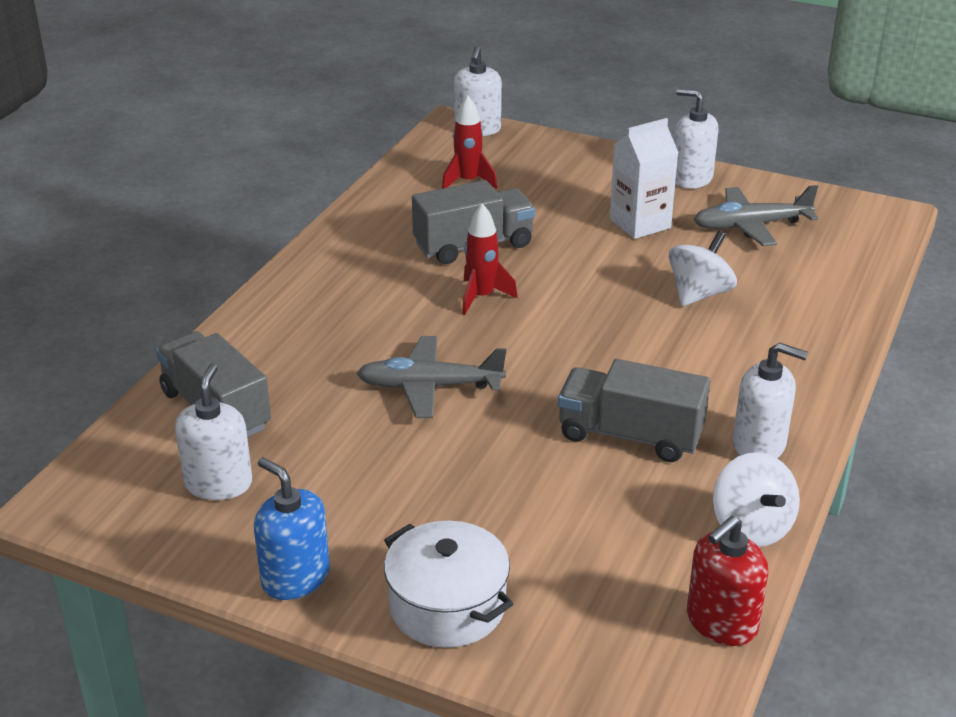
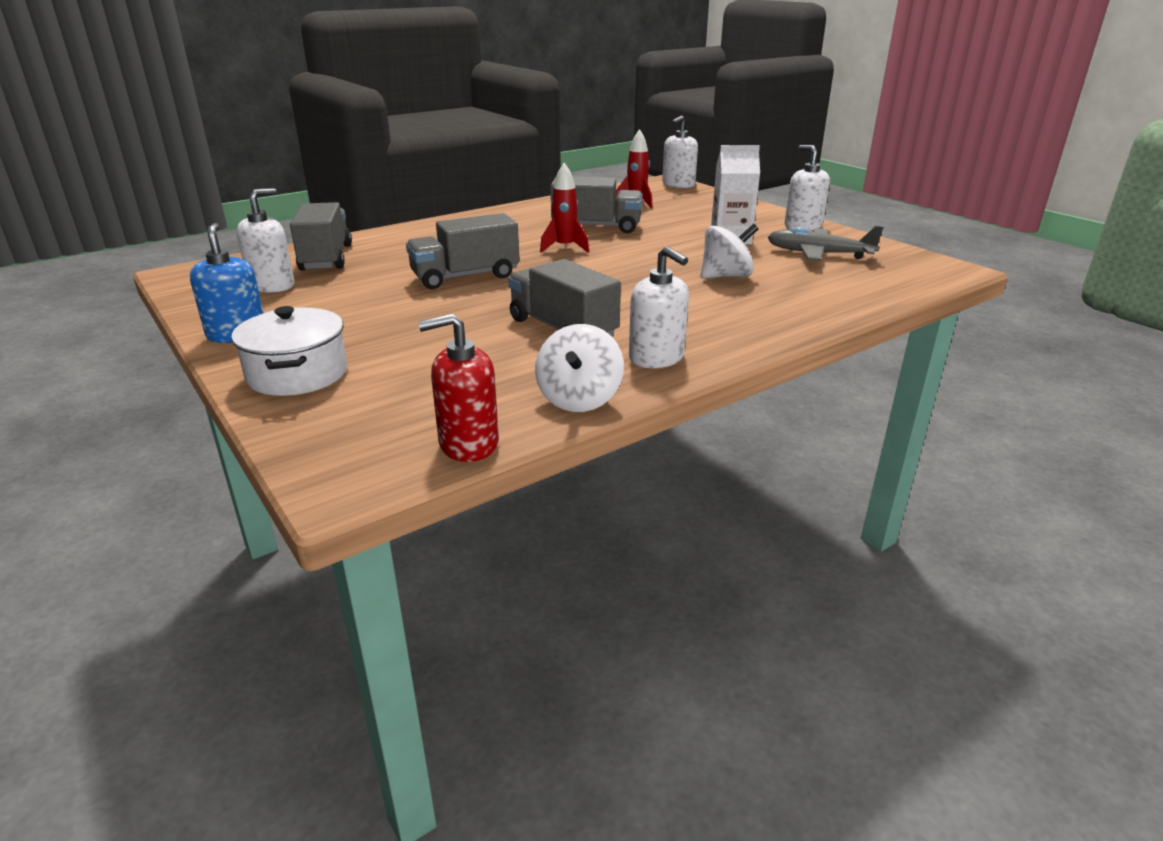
camera: 30 degrees right, 5 degrees down
(430, 387) = (465, 276): grey plane -> grey truck

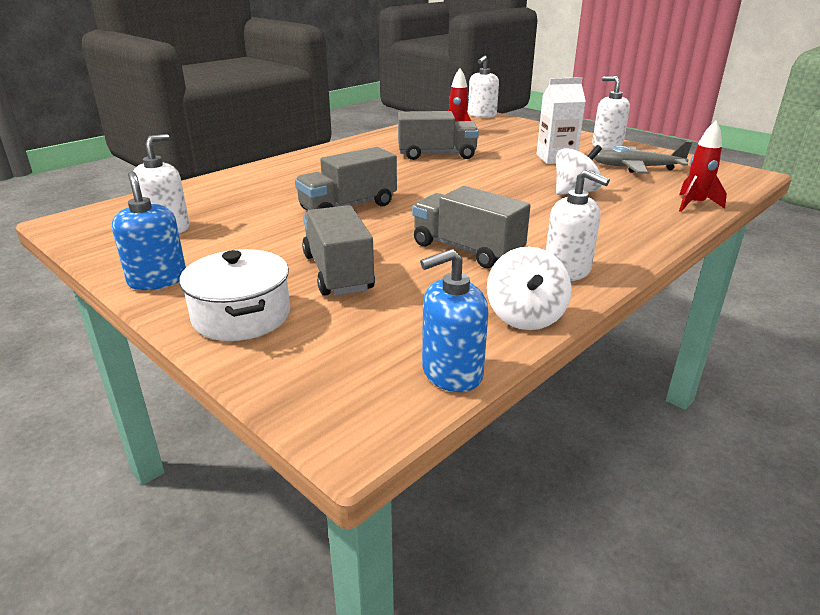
camera: 10 degrees left, 0 degrees up
(326, 258) = (206, 197): grey truck -> grey truck (338, 272)
(468, 444) = (451, 372): red soap dispenser -> blue soap dispenser
(565, 248) = (421, 175): red rocket -> red rocket (694, 204)

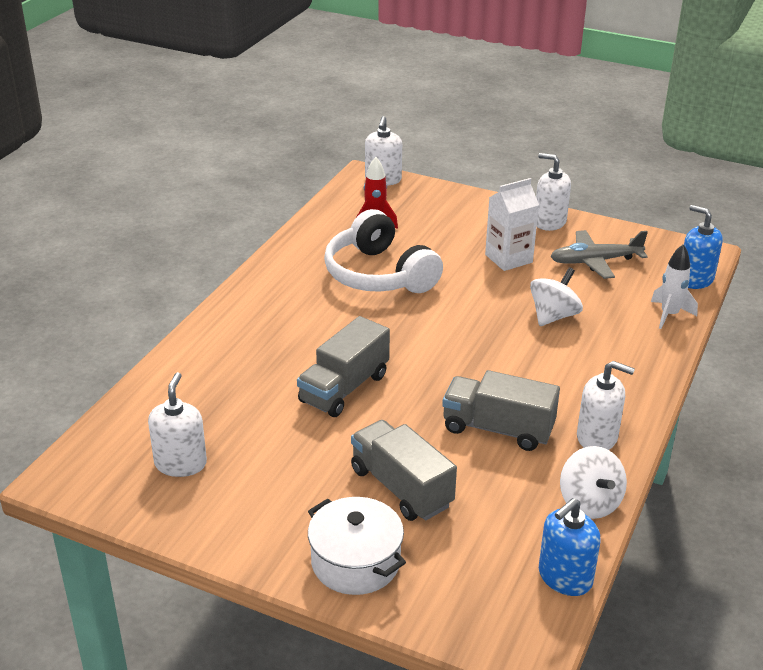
camera: 20 degrees left, 5 degrees up
(157, 280) = (239, 538): blue soap dispenser -> blue soap dispenser (695, 279)
(437, 155) = (379, 274): grey truck -> white headphones
(694, 204) = (669, 315): red rocket -> white rocket

